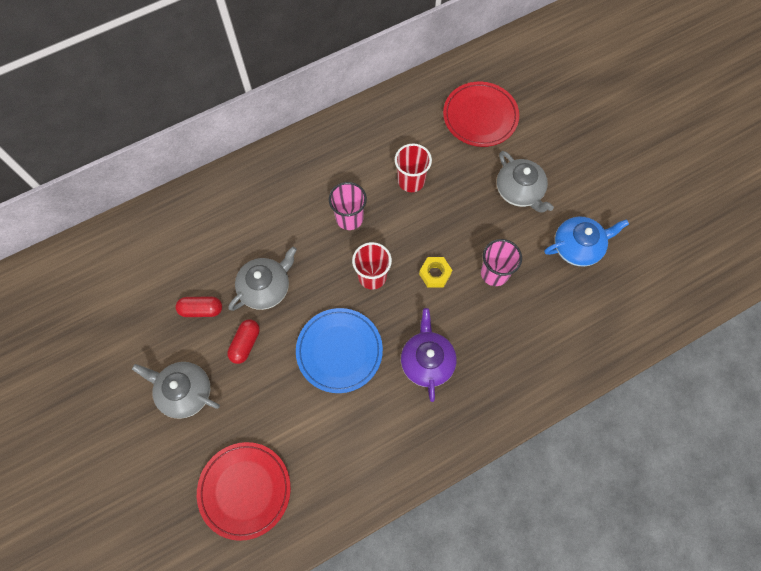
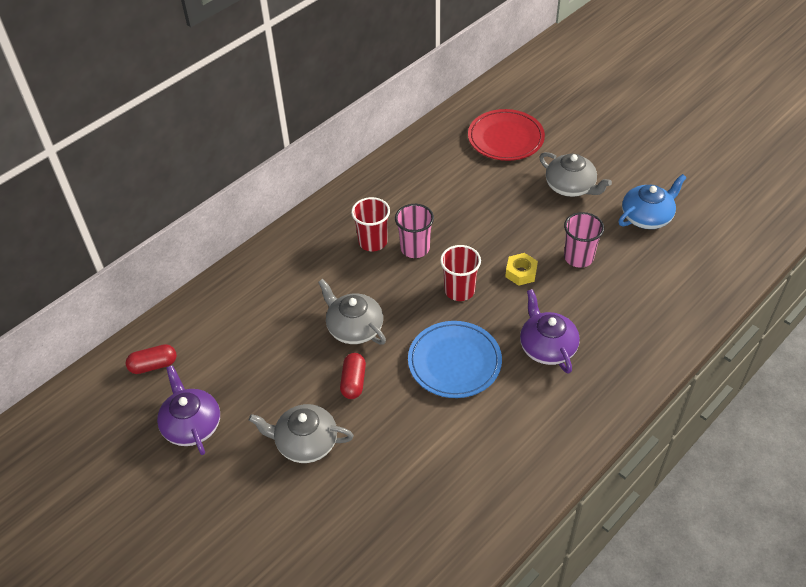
camera: 15 degrees left, 20 degrees down
(98, 344) = (192, 425): none -> purple teapot
(201, 310) = (294, 364): red capsule -> red capsule (153, 365)
(245, 490) = (408, 514): red plate -> none
(265, 287) = (354, 328): grey teapot -> grey teapot turned 75 degrees counterclockwise
(411, 181) = (462, 204): red cup -> red cup (373, 242)

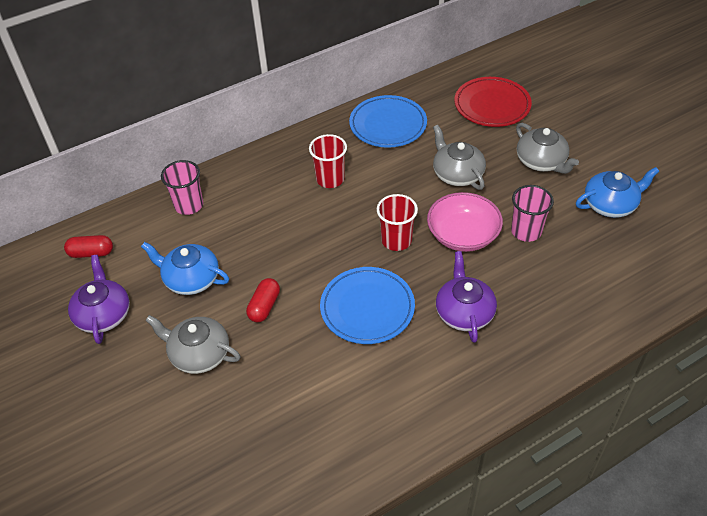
camera: 15 degrees right, 0 degrees up
(269, 370) = (191, 279): none -> blue teapot
(354, 328) = (283, 255): grey teapot -> grey teapot (457, 174)
(411, 176) = (388, 125): none -> blue plate
(415, 248) = (367, 192): pink cup -> pink cup (189, 205)
(521, 273) = (463, 235): yellow nut -> pink bowl

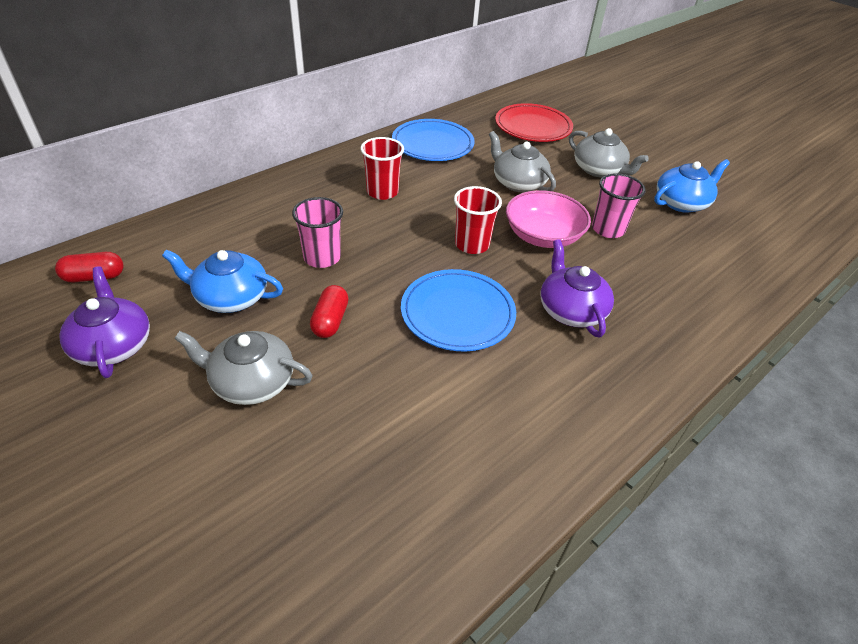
camera: 15 degrees left, 5 degrees down
(189, 205) = (219, 222): pink cup -> pink cup (322, 258)

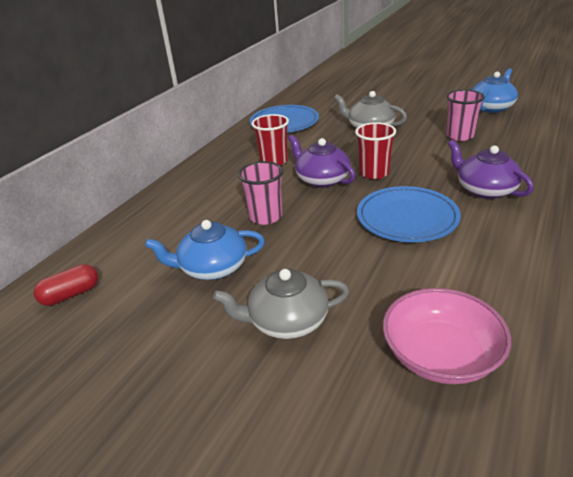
camera: 15 degrees left, 10 degrees down
(113, 345) = (134, 339): purple teapot -> purple teapot (322, 179)
(330, 321) = (312, 256): red capsule -> none
(533, 127) = (347, 94): red plate -> none
(543, 236) = (419, 153): pink bowl -> pink bowl (441, 355)
(599, 170) = (418, 105): grey teapot -> none

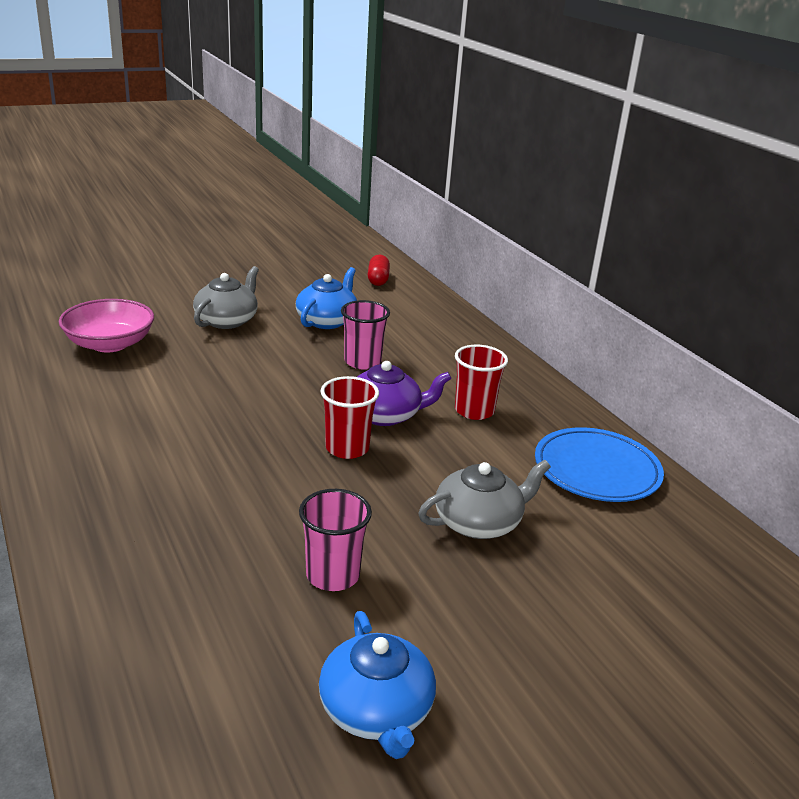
camera: 120 degrees right, 5 degrees down
(407, 218) = (240, 414): blue plate -> none
(485, 189) = (196, 485): purple teapot -> none

